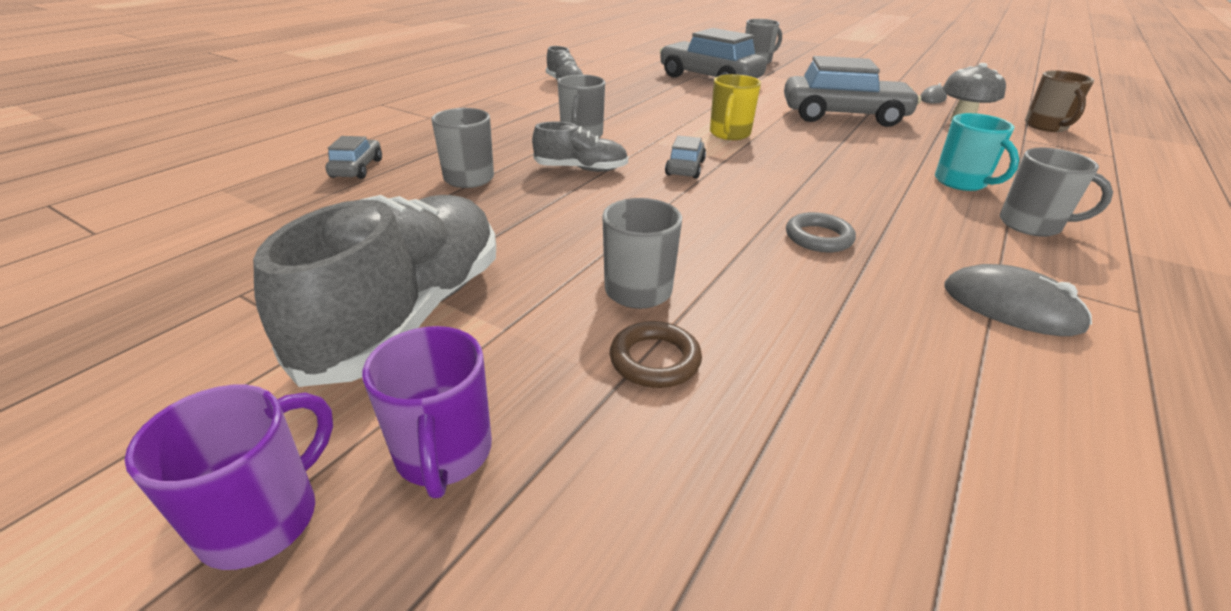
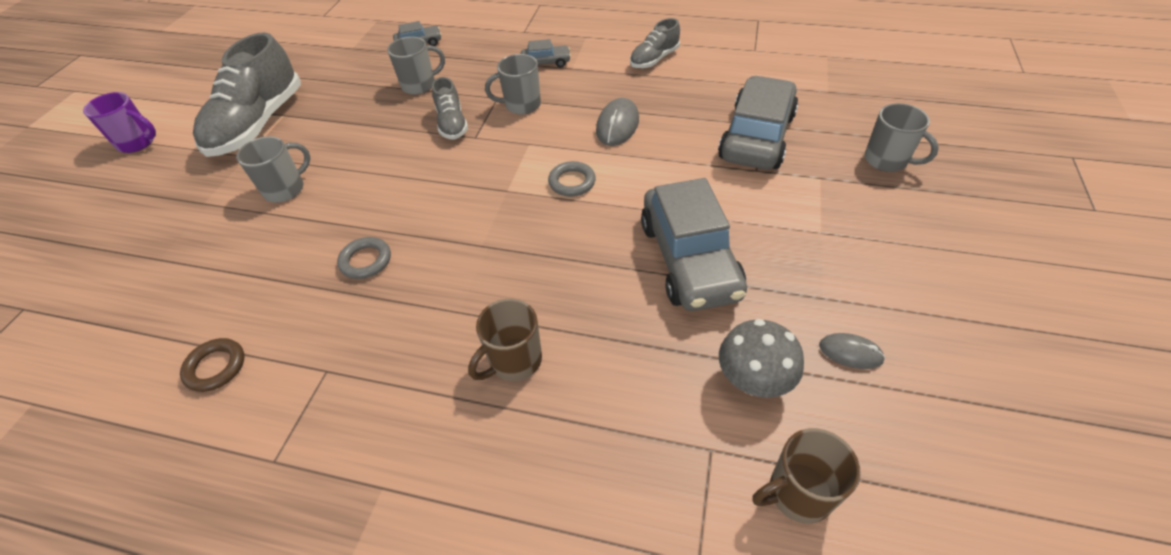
camera: 75 degrees right, 15 degrees up
(409, 314) = (258, 124): grey shoe -> grey shoe turned 105 degrees clockwise
(444, 454) = (162, 168): purple mug -> none
(655, 360) = (219, 210): brown ring -> brown ring (216, 367)
(685, 168) = (475, 171): grey car -> grey car (546, 63)
(729, 134) = (572, 182): yellow mug -> grey ring
(961, 182) = (514, 361): turquoise mug -> brown mug
(1011, 307) = (275, 372): grey mouse -> grey mouse (617, 125)
(1031, 225) = (422, 410): grey mug -> none

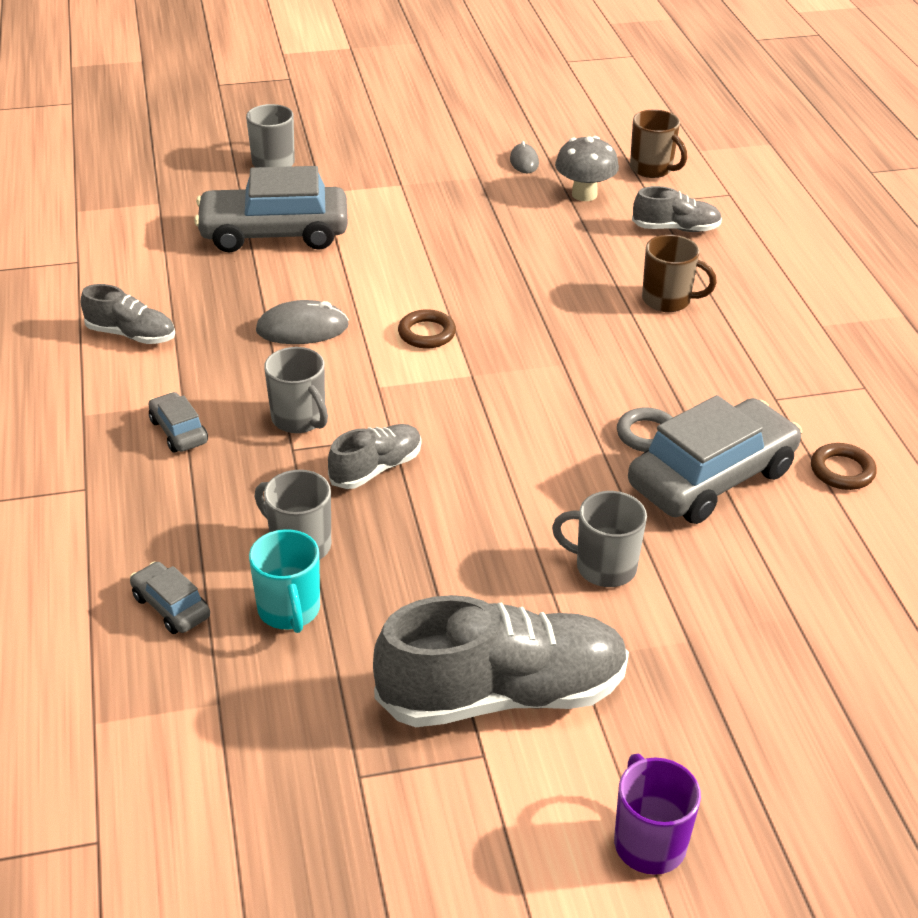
camera: 120 degrees left, 10 degrees down
(380, 74) = (289, 611): none -> turquoise mug
(572, 182) = (426, 333): grey ring -> brown ring
(640, 441) = (675, 228): none -> grey shoe
(689, 259) = (485, 241): grey car -> grey car (711, 478)

